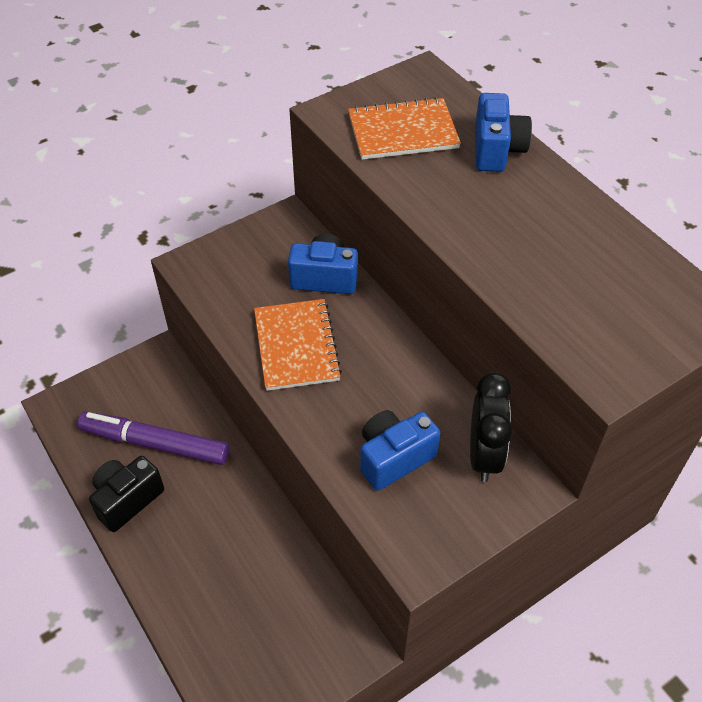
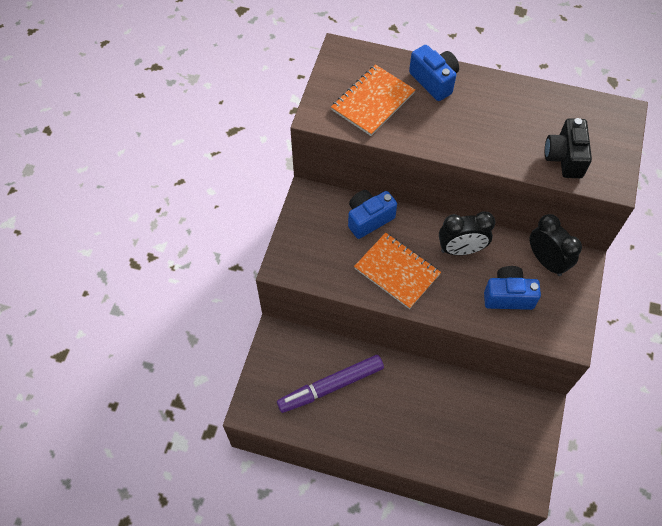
camera: 40 degrees left, 10 degrees up
(127, 500) = (350, 429): black camera -> black camera (564, 158)
(392, 373) = (461, 249): none -> black clock
(394, 458) = (508, 296): blue camera -> blue camera turned 75 degrees clockwise

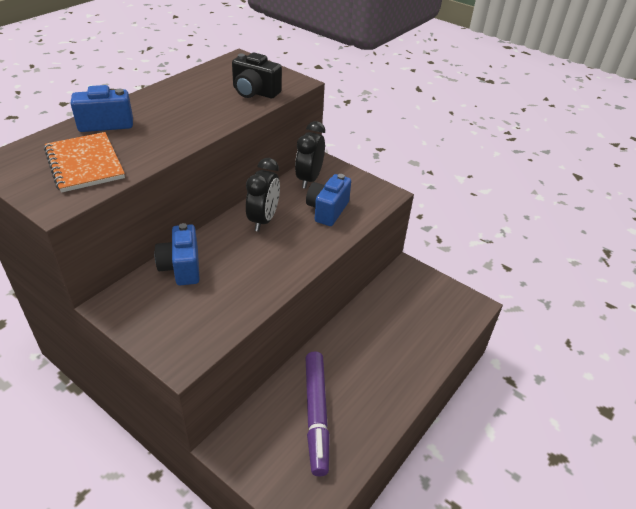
camera: 70 degrees left, 20 degrees down
(397, 271) = (255, 269): orange notebook -> none
(546, 261) = (309, 179): black clock -> black clock turned 60 degrees counterclockwise

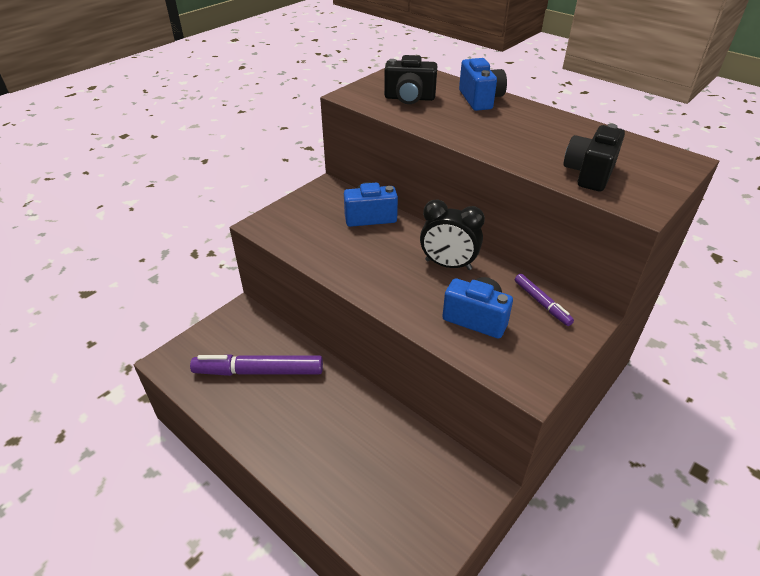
camera: 95 degrees right, 0 degrees up
(84, 164) = (409, 98): orange notebook -> black camera
(309, 179) = (542, 303): black clock -> purple marker

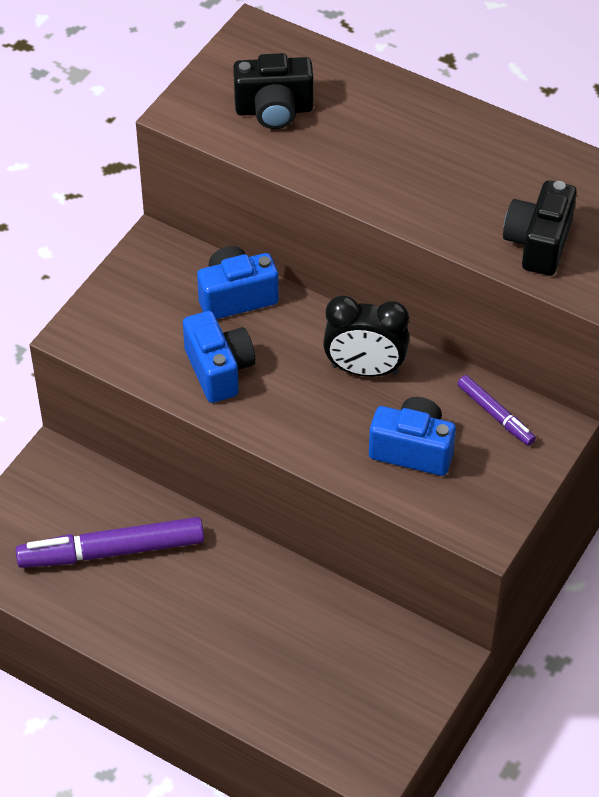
camera: 10 degrees left, 10 degrees up
(480, 99) = (381, 100): blue camera -> blue camera (219, 370)

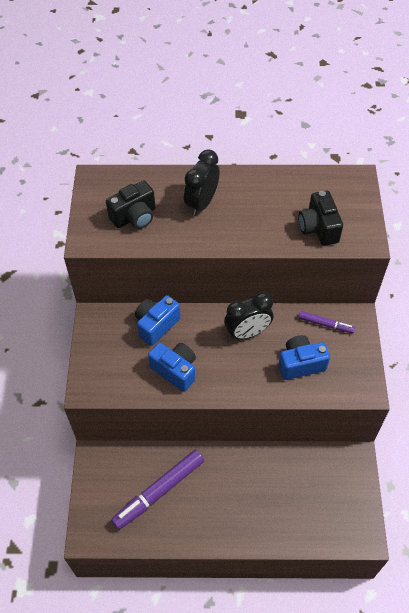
camera: 30 degrees left, 5 degrees up
(387, 133) = (202, 203): none -> black clock

